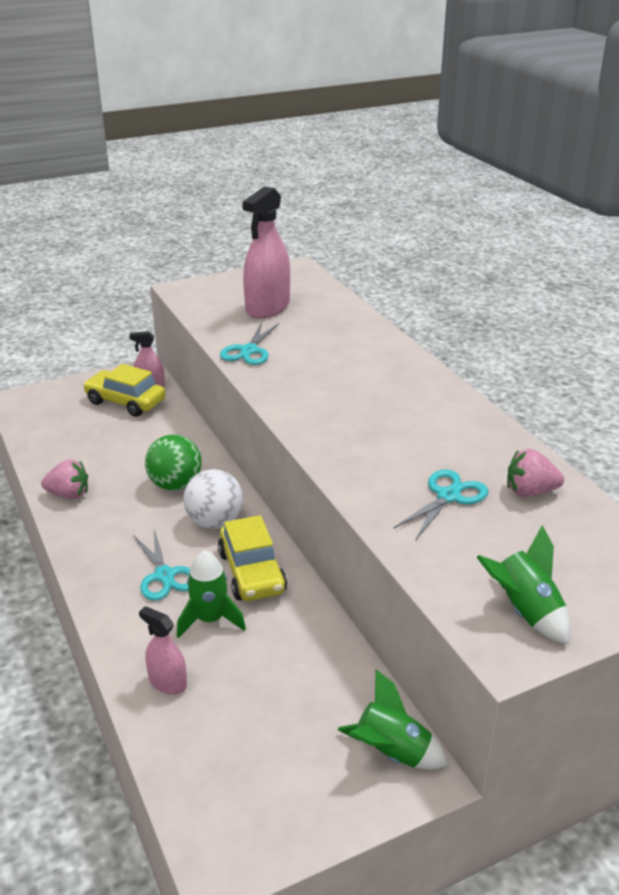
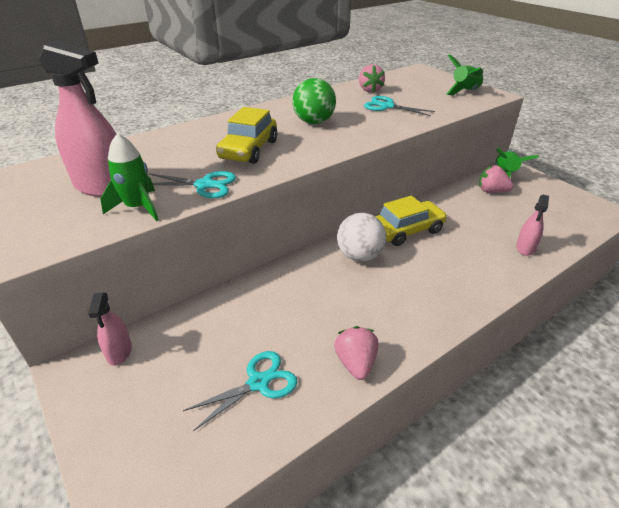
camera: 100 degrees left, 5 degrees up
(125, 402) = (156, 367): yellow car -> yellow car (249, 150)
(164, 575) = (433, 269): turquoise scissors -> turquoise scissors (258, 383)
(175, 485) = (316, 288): green ball -> green ball (314, 122)
(210, 619) = (462, 241): green rocket -> green rocket (138, 208)
(334, 706) = (491, 191): none -> pink strawberry

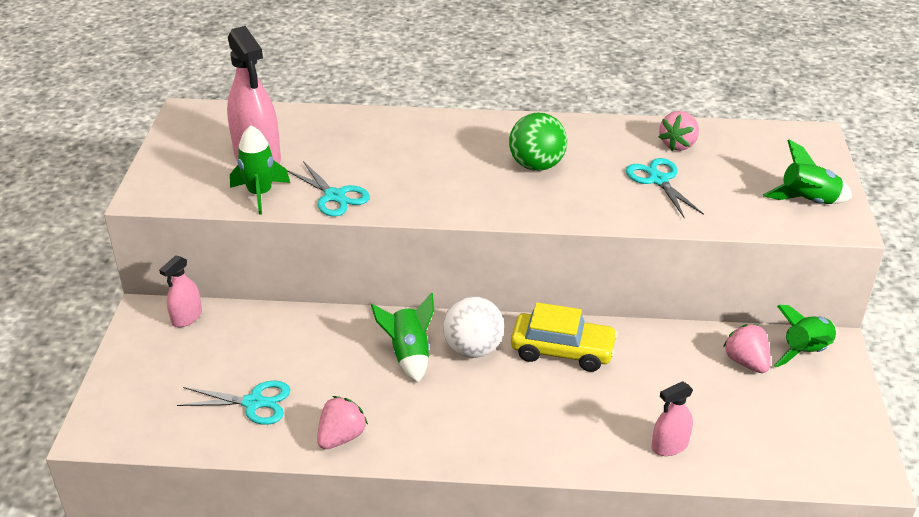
camera: 40 degrees right, 0 degrees up
(249, 150) = (422, 173): yellow car -> none
(326, 281) = (409, 355): none -> green rocket

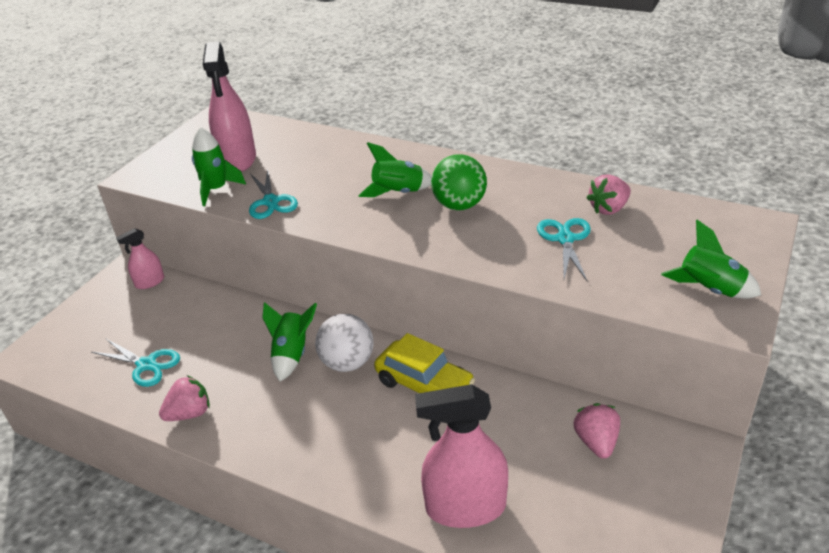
camera: 25 degrees right, 0 degrees up
(669, 446) = (465, 507): pink spray bottle -> pink spray bottle, size x1.91
(805, 352) = (667, 448): green rocket -> green rocket (398, 193)

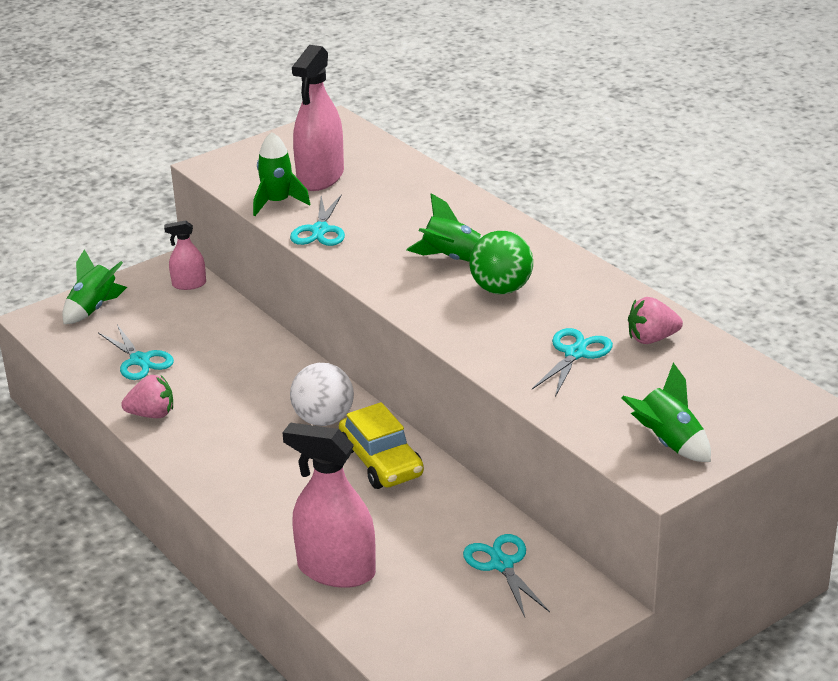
camera: 25 degrees right, 5 degrees down
(292, 354) = (277, 395): green rocket -> green rocket (94, 308)
(596, 442) = (502, 564): pink strawberry -> turquoise scissors

